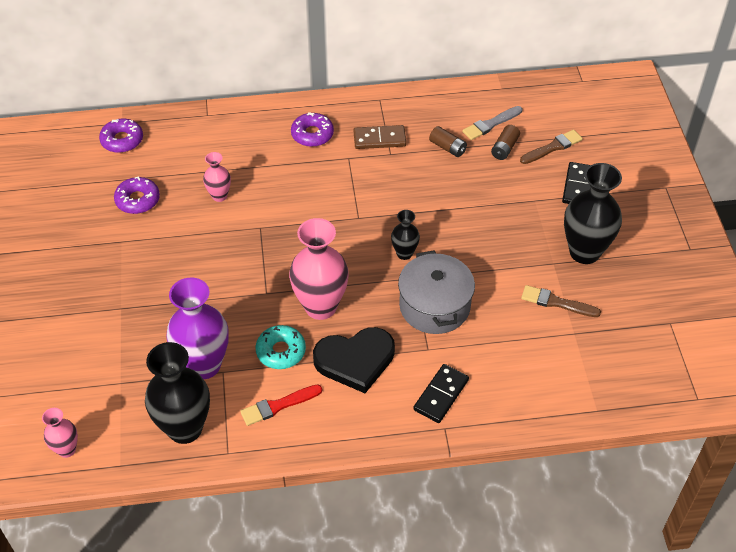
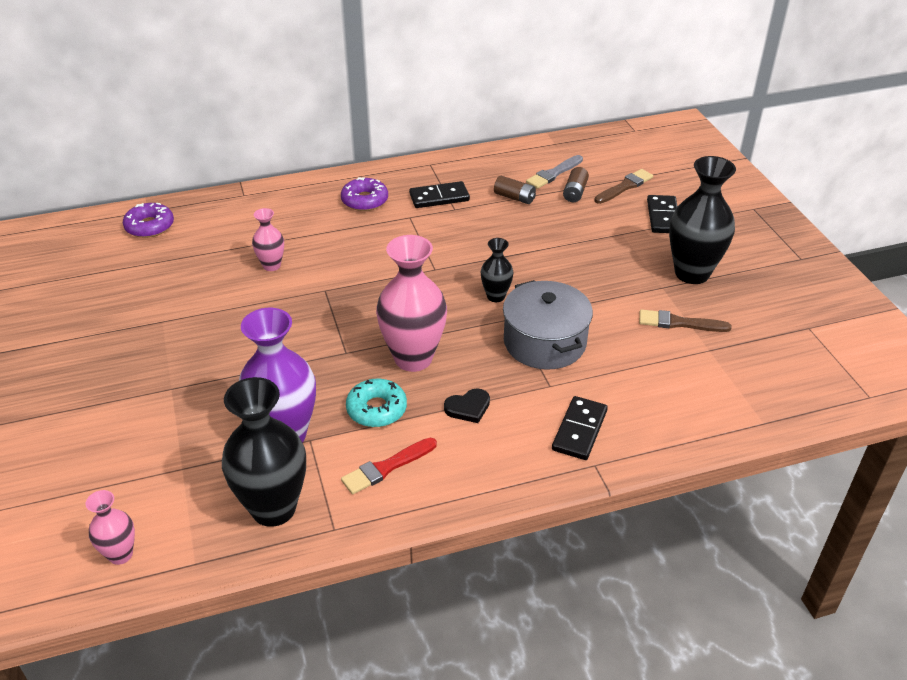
camera: 10 degrees left, 10 degrees down
(137, 200) = (176, 279): purple donut -> none
(355, 360) = (468, 407): black heart -> black heart, size x0.48
(379, 139) = (439, 197): brown domino -> black domino

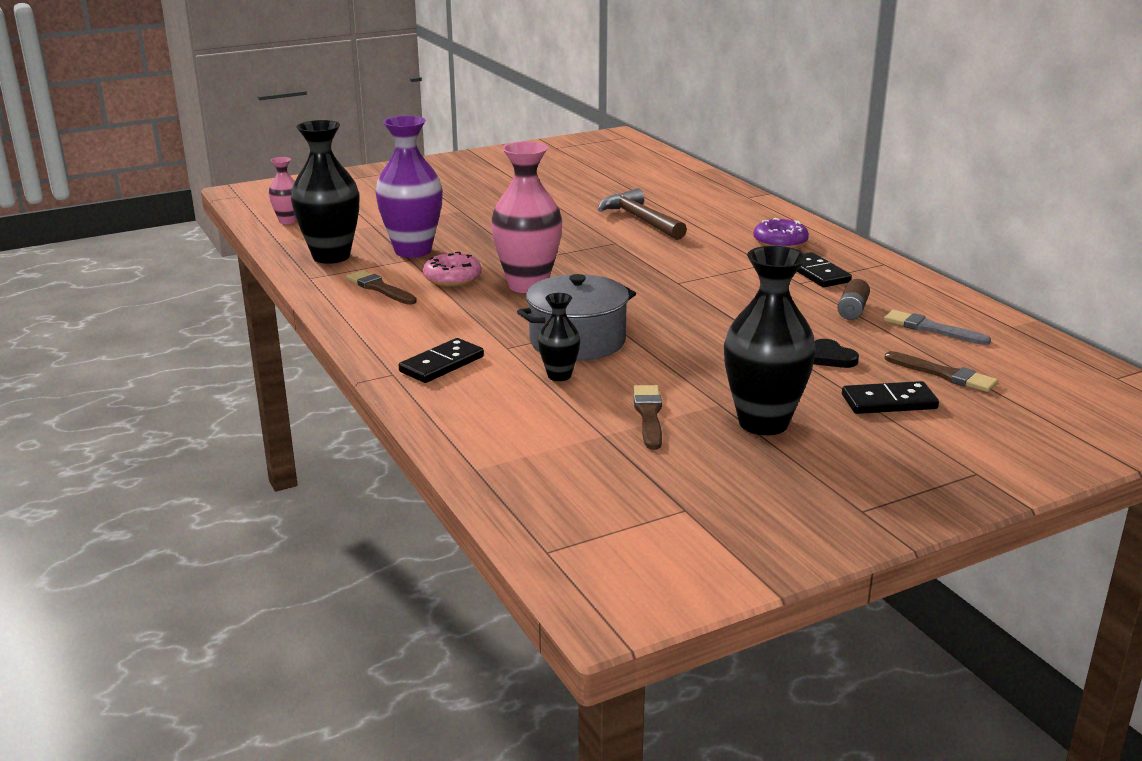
camera: 80 degrees right, 15 degrees down
(149, 226) = (671, 174): purple donut -> none
(271, 266) = (640, 220): pink vase -> brown hammer
(376, 409) = (452, 278): turquoise donut -> pink donut
(386, 467) = (380, 288): red brush -> brown brush
(468, 407) = (463, 313): black heart -> black heart (831, 357)
(495, 296) = (646, 313): black vase -> black vase (559, 376)
(575, 192) = (898, 343): brown battery -> none
(579, 430) = (441, 364): black domino -> black domino turned 60 degrees counterclockwise

